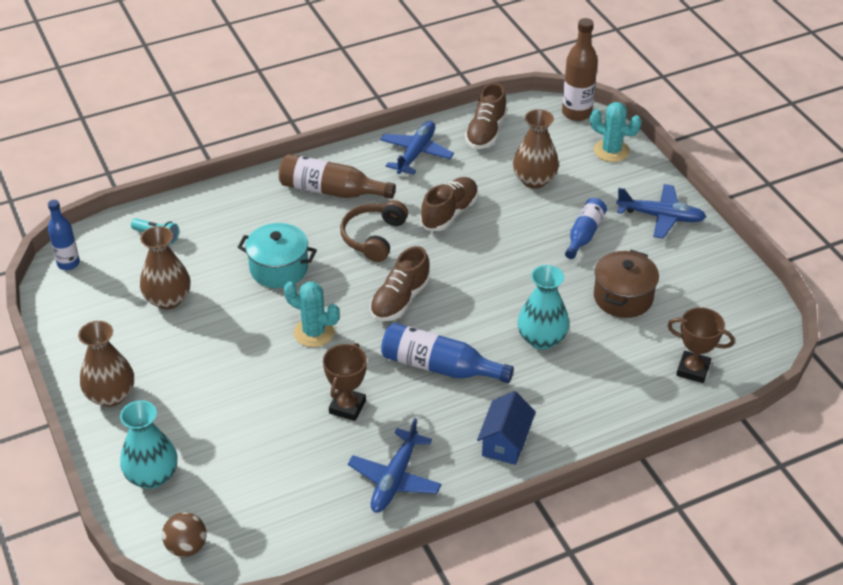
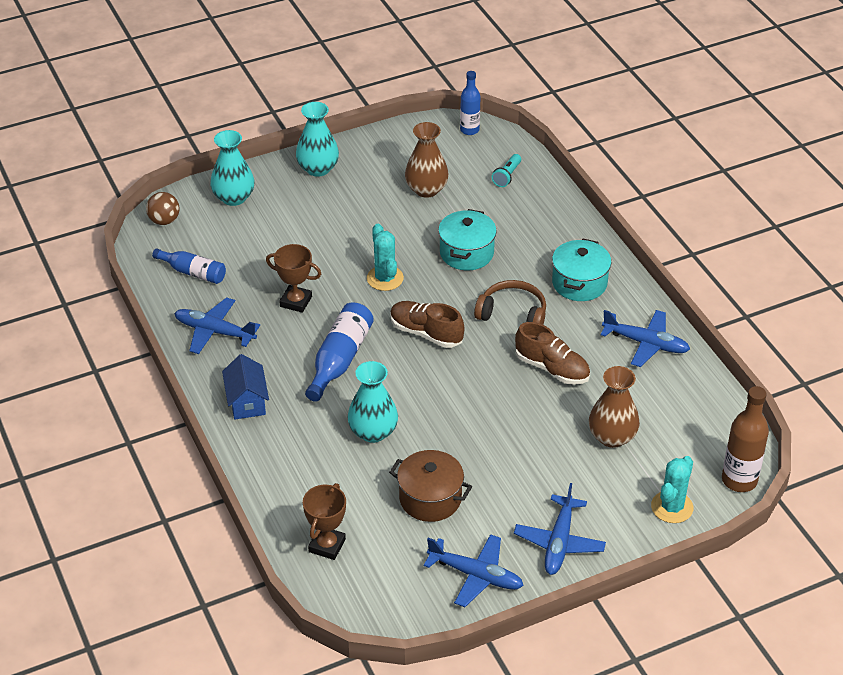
camera: 90 degrees right, 0 degrees up
(111, 395) = (318, 168): brown vase -> turquoise vase
(314, 332) = (385, 278): turquoise cactus -> turquoise cactus turned 45 degrees counterclockwise
(331, 191) = (579, 283): brown bottle -> turquoise pot
(486, 132) = (690, 399): brown shoe -> none
(505, 442) = (247, 401): blue house -> blue house turned 60 degrees clockwise
(584, 234) = (525, 473): blue bottle -> blue bottle (193, 272)
(707, 269) = (475, 575): none -> blue plane

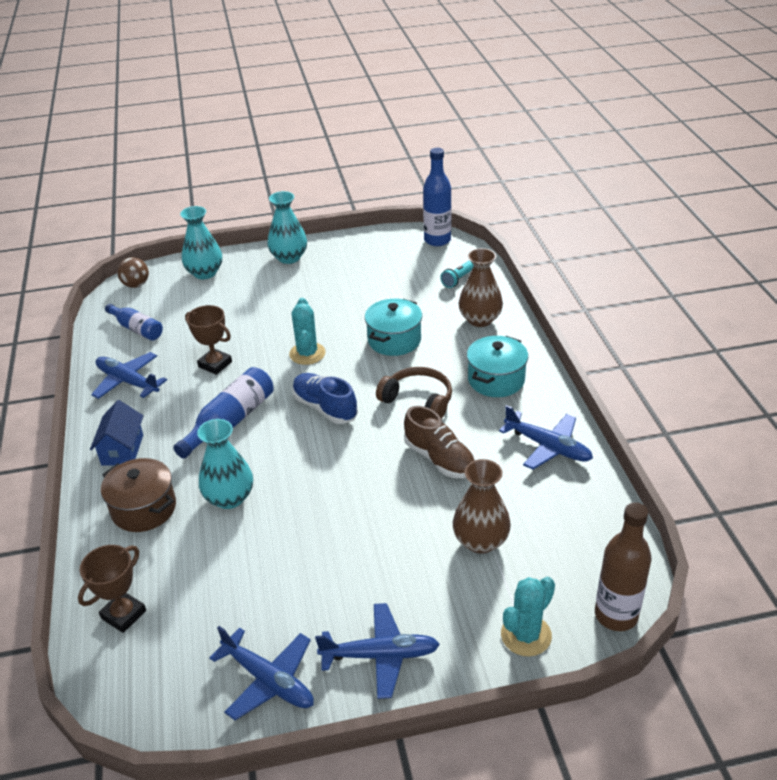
camera: 15 degrees right, 5 degrees down
(426, 189) = (378, 283): brown vase -> brown vase (480, 319)
(426, 333) = (325, 408): brown shoe -> blue shoe
(430, 498) = (256, 579): brown pot -> brown pot (144, 509)
(469, 130) = (437, 240): blue bottle -> blue bottle, size x1.50
(559, 542) = (380, 655): blue plane -> blue plane turned 120 degrees counterclockwise

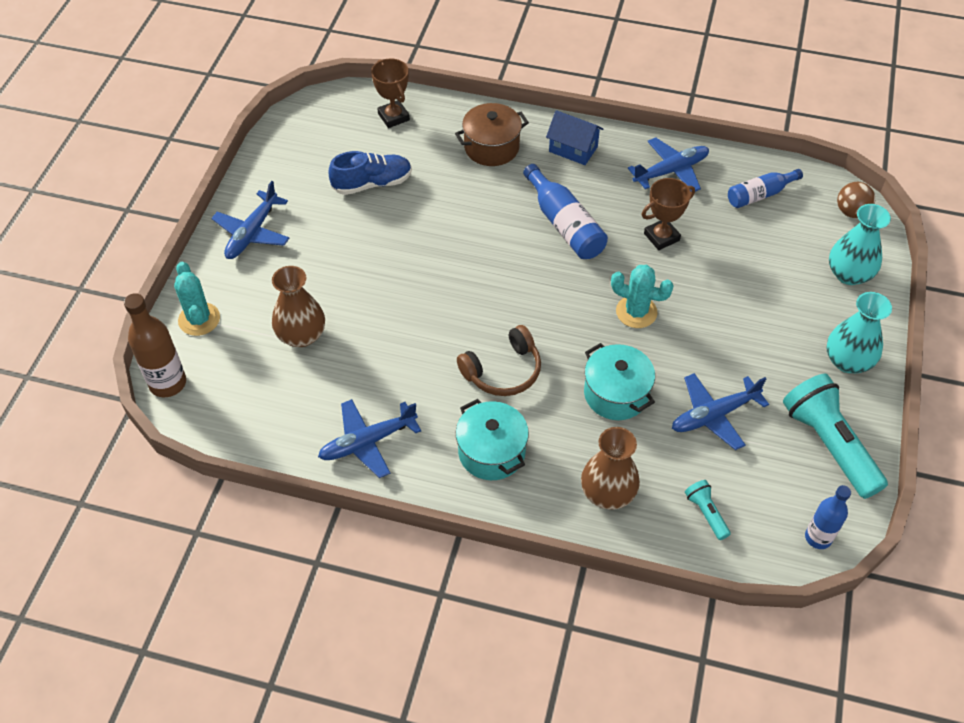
camera: 115 degrees right, 15 degrees up
(229, 498) = (467, 198): turquoise vase -> none
(268, 680) = (282, 171): blue plane -> blue plane (714, 415)
(325, 408) = (540, 296): blue shoe -> blue shoe (372, 183)
(365, 250) = (829, 444): none -> turquoise flashlight
(437, 240) = (818, 537): blue bottle -> blue bottle, size x0.67
(439, 459) = (412, 351): brown shoe -> none

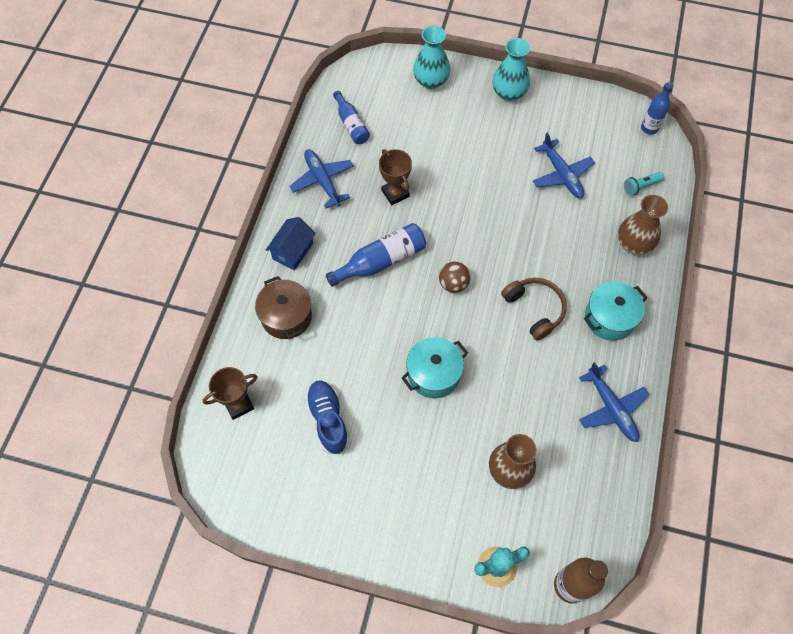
camera: 90 degrees left, 10 degrees up
(252, 232) = (389, 528): blue plane -> none
(616, 394) = (549, 233): turquoise pot -> turquoise pot (433, 374)
(636, 312) = (472, 215): turquoise cactus -> none
(829, 444) = (578, 113): turquoise flashlight -> none
(851, 212) = (370, 71): brown ball -> brown ball (453, 284)

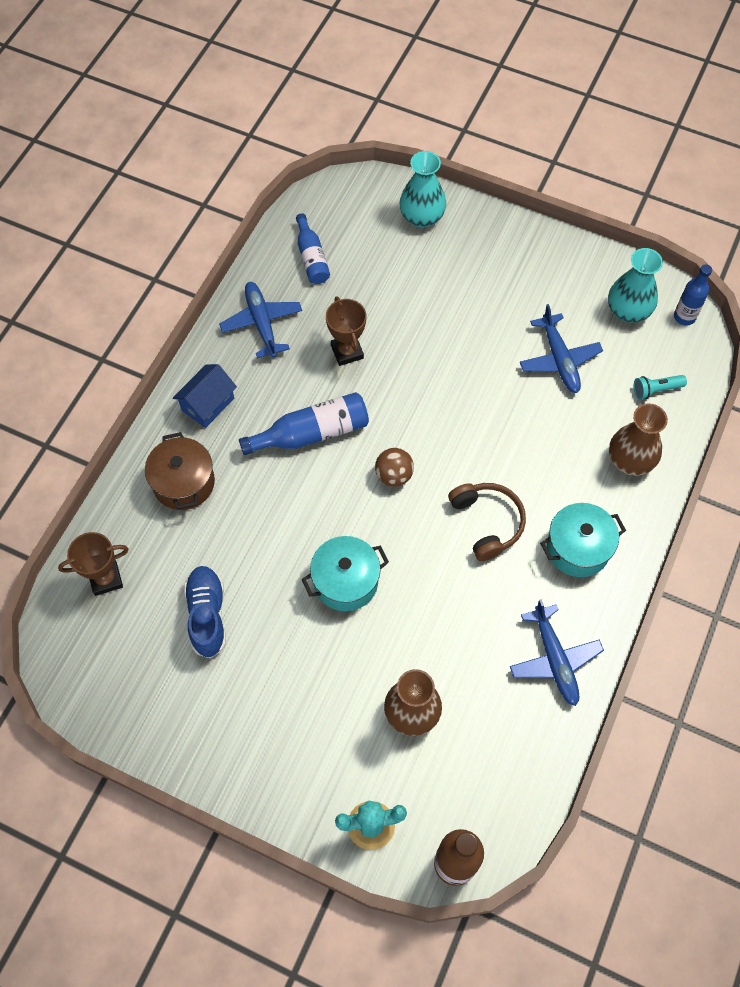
camera: 10 degrees right, 0 degrees up
(509, 93) = (516, 246): turquoise vase -> turquoise vase (628, 311)

